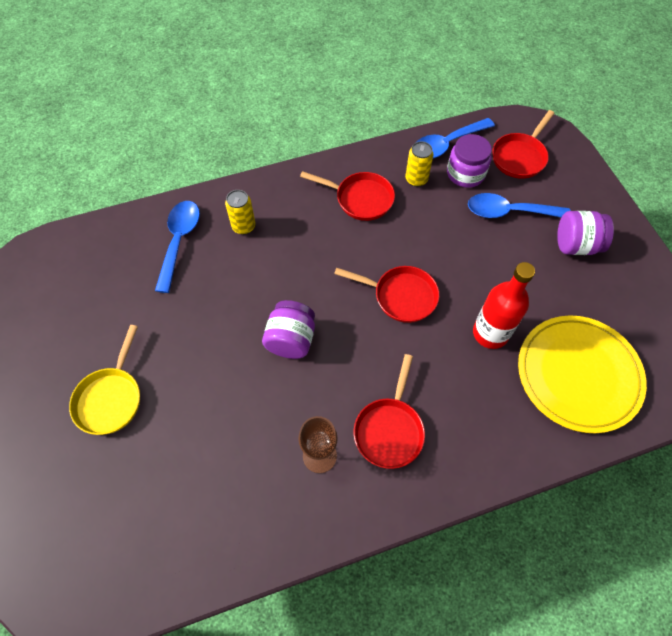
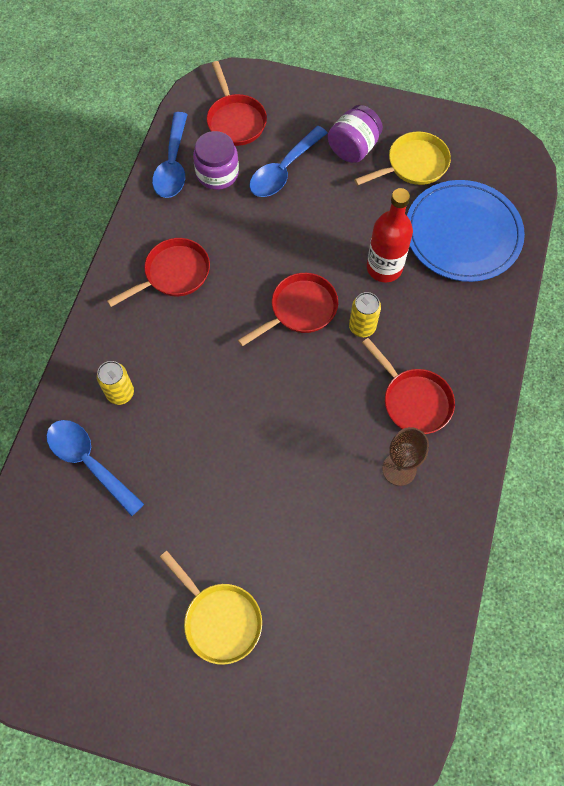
camera: 55 degrees left, 5 degrees up
(291, 340) = (275, 425): purple jar -> none
(416, 179) = (190, 215): yellow can -> yellow can (362, 327)
(578, 374) = (463, 234): yellow plate -> blue plate
(605, 297) = (413, 164): none -> yellow pan

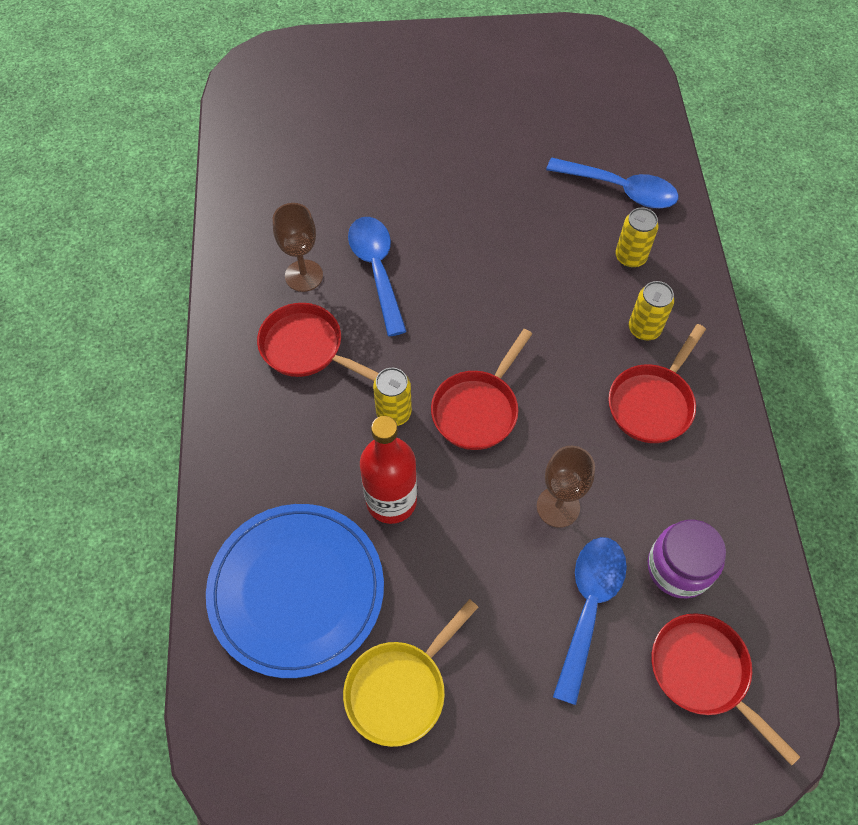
camera: 160 degrees right, 5 degrees down
(146, 329) = (644, 329): none -> yellow can
(173, 165) = (747, 559): blue spoon -> blue spoon (377, 270)
(219, 619) = (431, 113): yellow pan -> none
(274, 229) = (558, 507): none -> brown goblet
(353, 148) = (502, 687): purple jar -> none

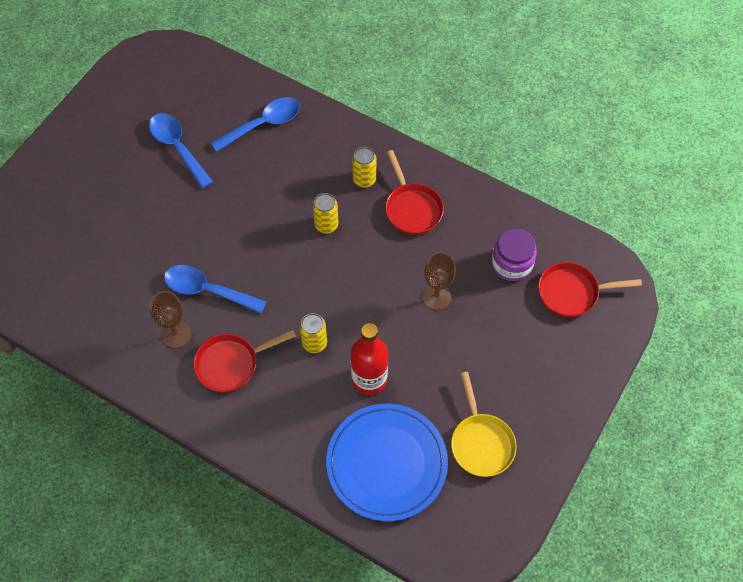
camera: 55 degrees left, 0 degrees up
(477, 409) = (347, 297): red pan -> none
(589, 607) = (502, 321): blue spoon -> blue spoon (177, 147)
(630, 257) = (313, 153): yellow can -> yellow can (326, 225)

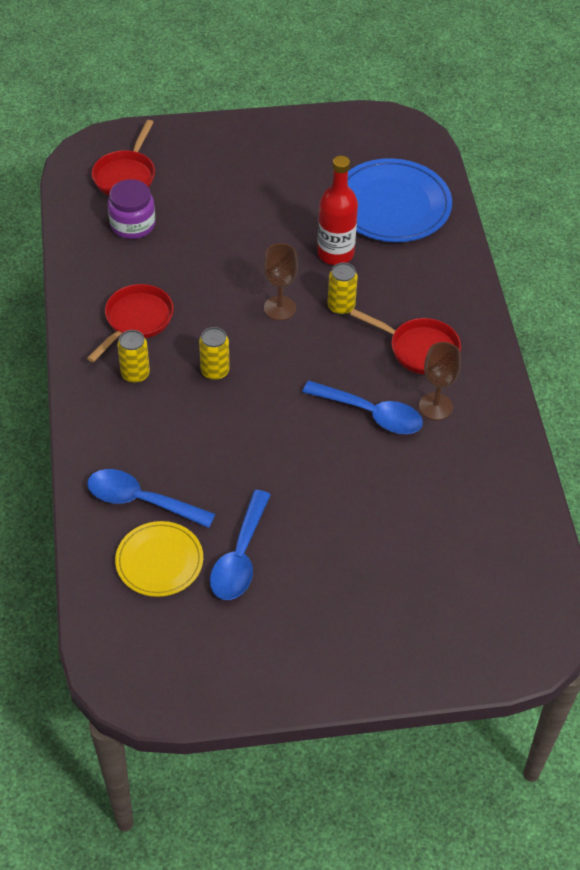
camera: 130 degrees left, 10 degrees down
(207, 290) = (371, 414): blue spoon -> blue spoon turned 45 degrees counterclockwise
(213, 108) = (159, 561): none -> yellow plate
(436, 297) = (215, 254): brown goblet -> brown goblet (279, 308)
(481, 443) = (317, 163): yellow pan -> none
(572, 292) = (126, 176): red pan -> red pan turned 60 degrees clockwise

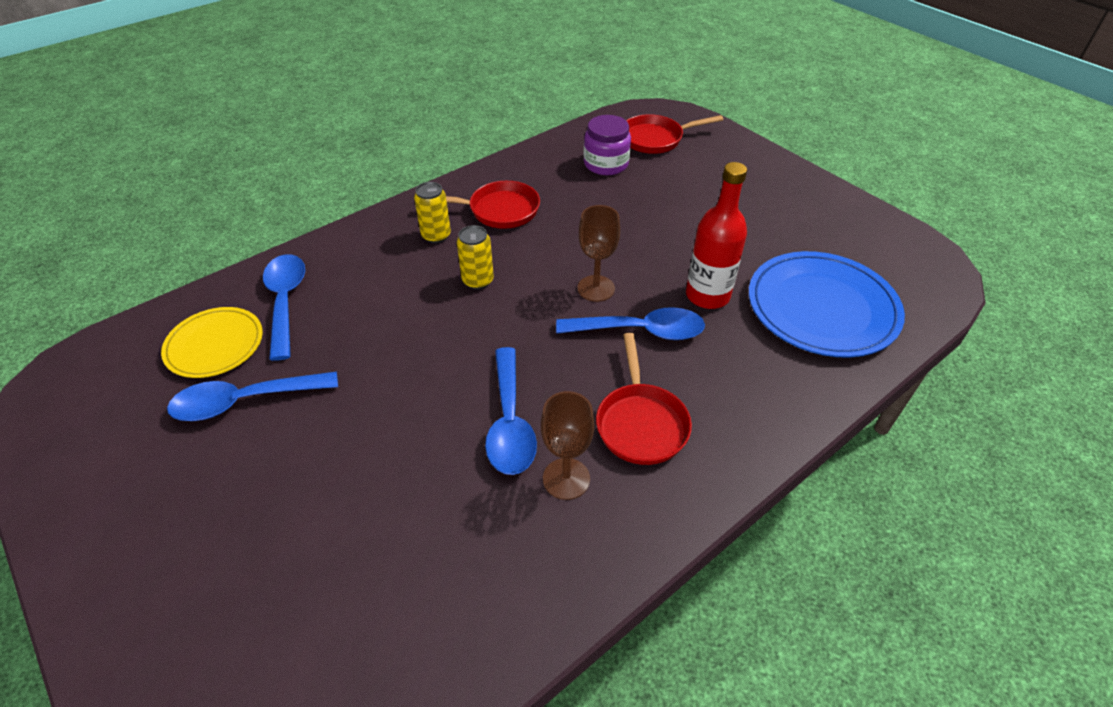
camera: 60 degrees right, 5 degrees down
(341, 306) = (640, 331): yellow can -> blue spoon

